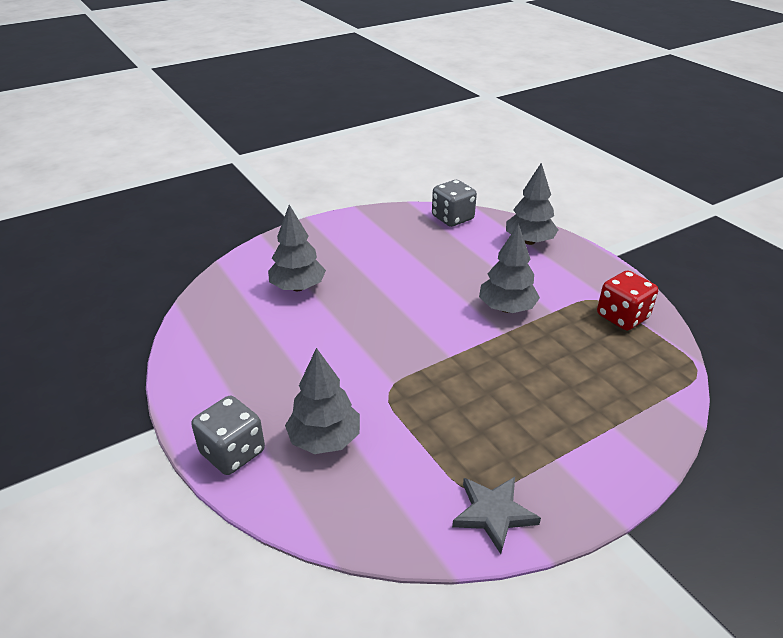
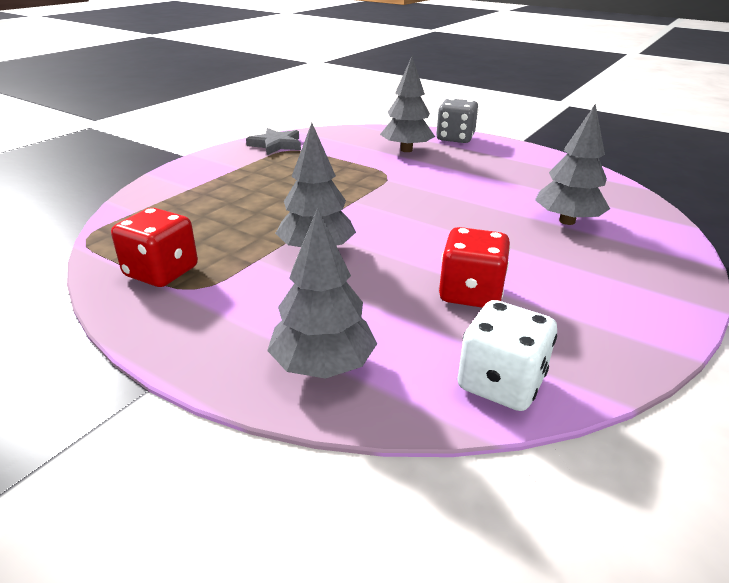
camera: 155 degrees right, 5 degrees down
(427, 255) = (470, 293): none -> red dice
(452, 218) = (500, 383): grey dice -> white dice

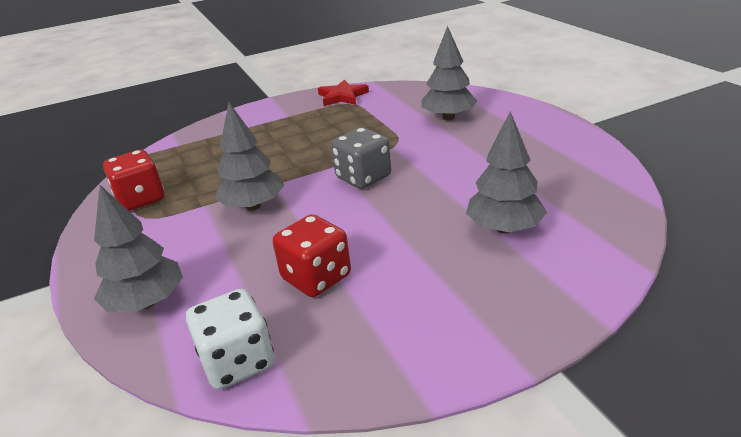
camera: 35 degrees right, 0 degrees up
(276, 145) = (342, 96): grey star -> red star
(455, 138) = (515, 110): grey dice -> grey dice (363, 177)

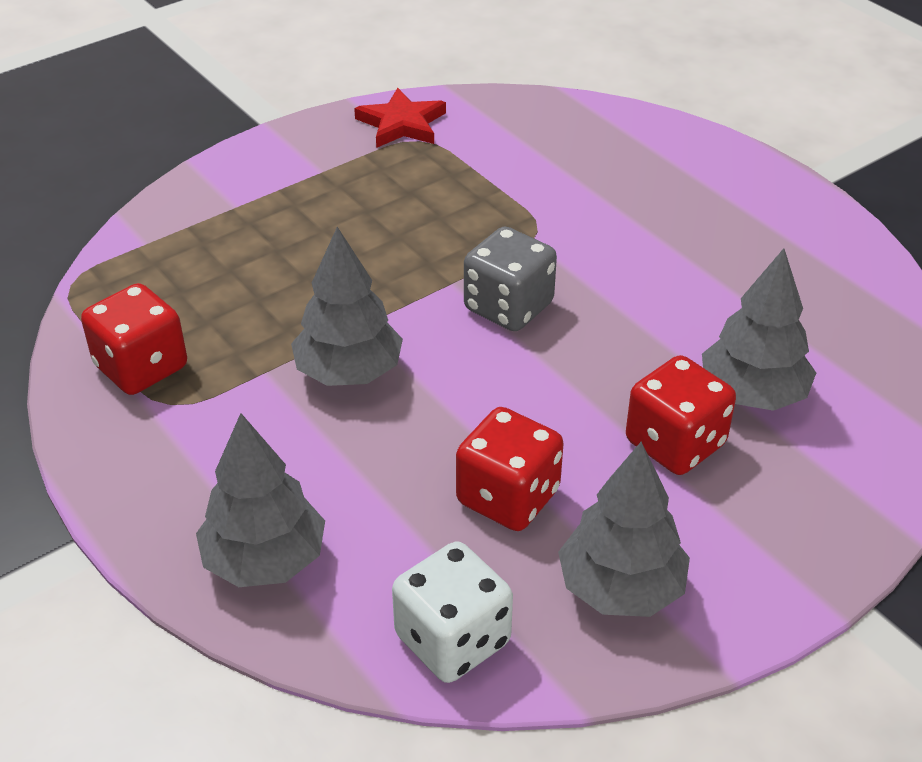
camera: 15 degrees left, 10 degrees up
(441, 253) = (675, 443): none -> red dice
(448, 117) = (605, 174): grey tree -> grey tree (621, 588)

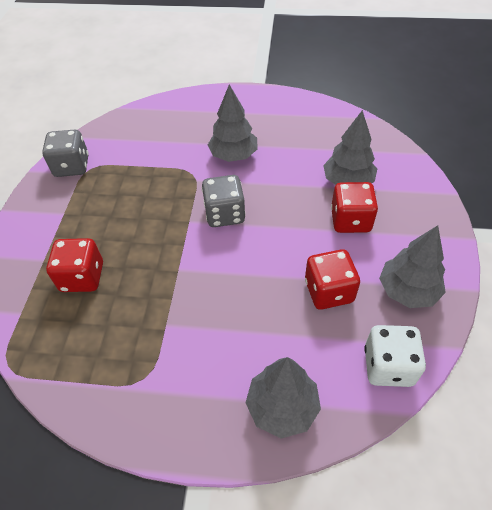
camera: 45 degrees left, 10 degrees up
(141, 367) = (105, 374): red dice -> red dice (82, 277)
(349, 372) = (201, 294): grey tree -> grey tree (233, 155)
(402, 124) = (72, 166): red star -> grey dice

